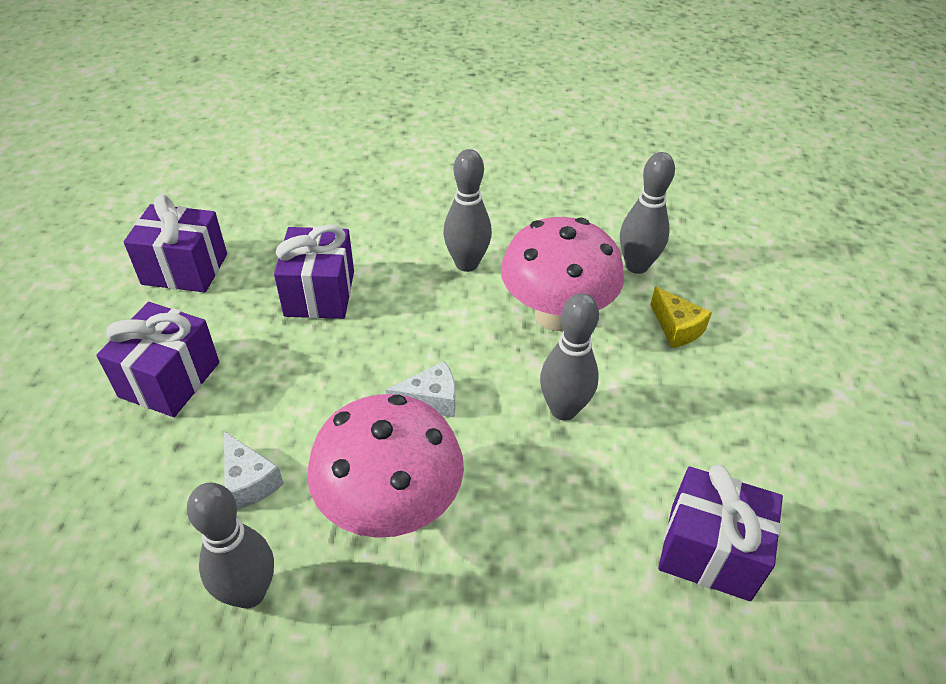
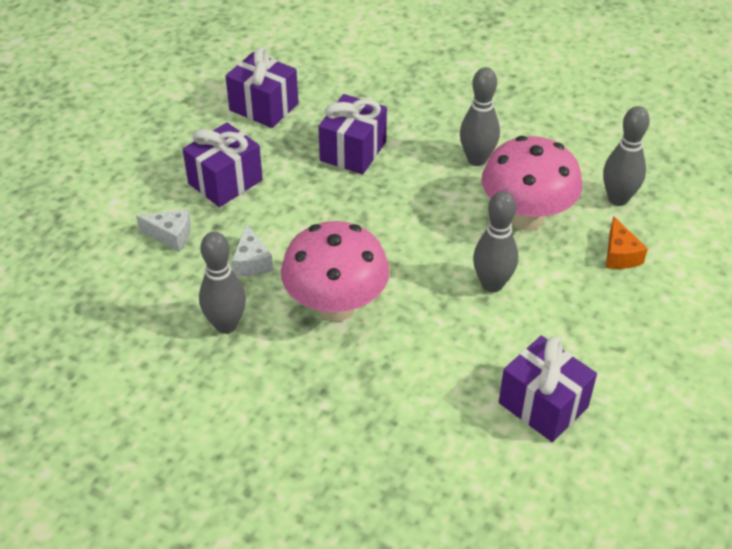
camera: 25 degrees right, 0 degrees up
(430, 400) = (397, 249): white cheese -> white cheese (171, 235)
(676, 328) = (620, 255): yellow cheese -> orange cheese

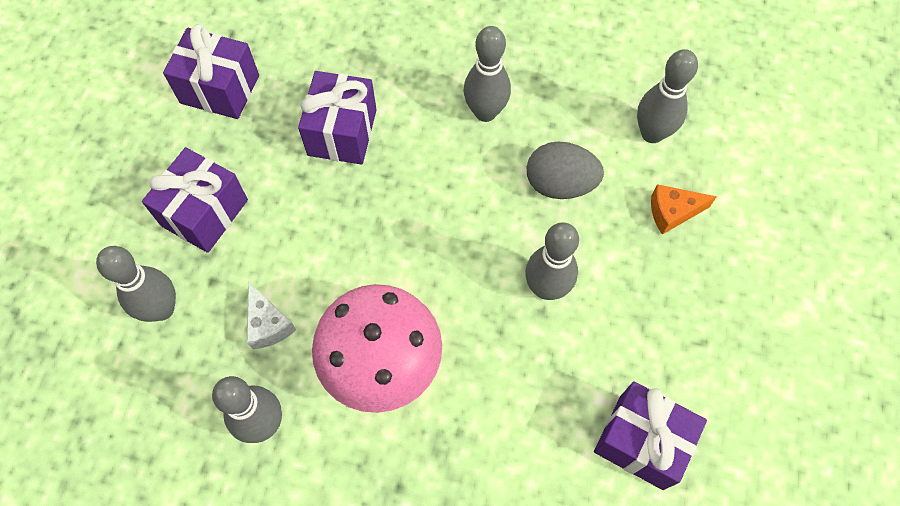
camera: 15 degrees left, 20 degrees up
(171, 235) = (162, 309): white cheese -> grey bowling pin
(526, 217) = (560, 184): pink mushroom -> grey egg
(620, 255) = (672, 212): orange cheese -> orange cheese turned 105 degrees clockwise

